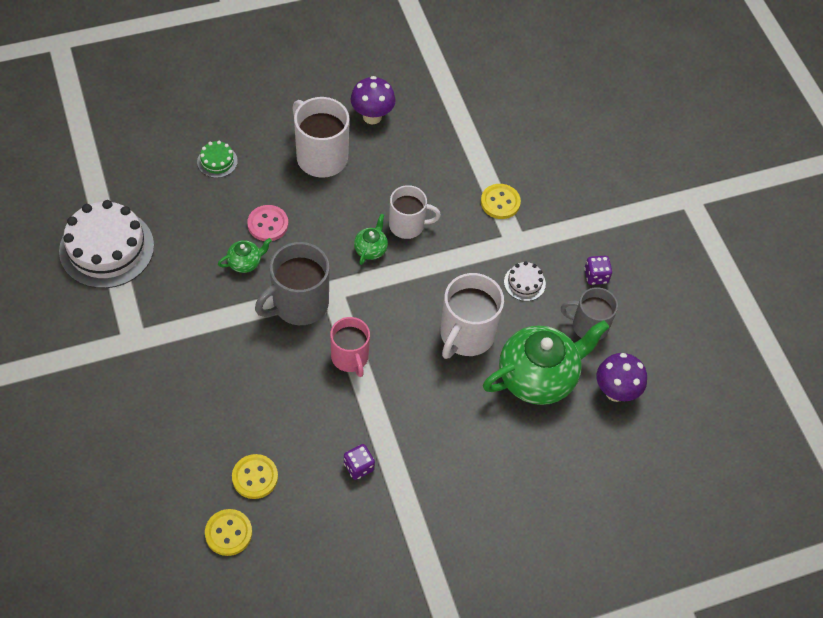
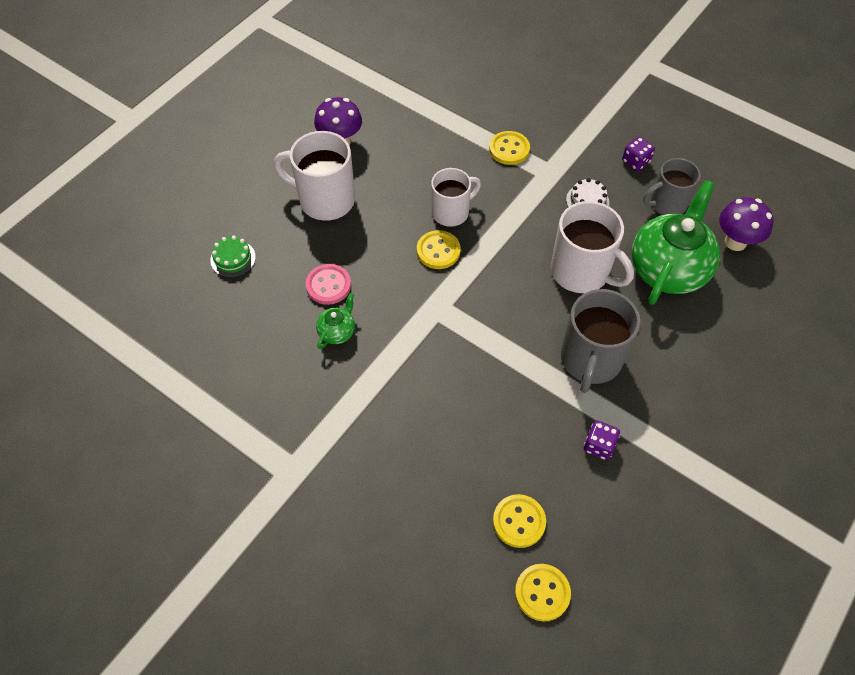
camera: 30 degrees left, 0 degrees up
(106, 248) = (191, 403): white cake -> none
(299, 304) = (418, 337): grey mug -> grey mug (590, 360)
(350, 357) = (504, 355): pink mug -> none
(371, 249) = (438, 251): green teapot -> yellow button
(466, 335) = (581, 272): white mug -> white mug turned 45 degrees counterclockwise

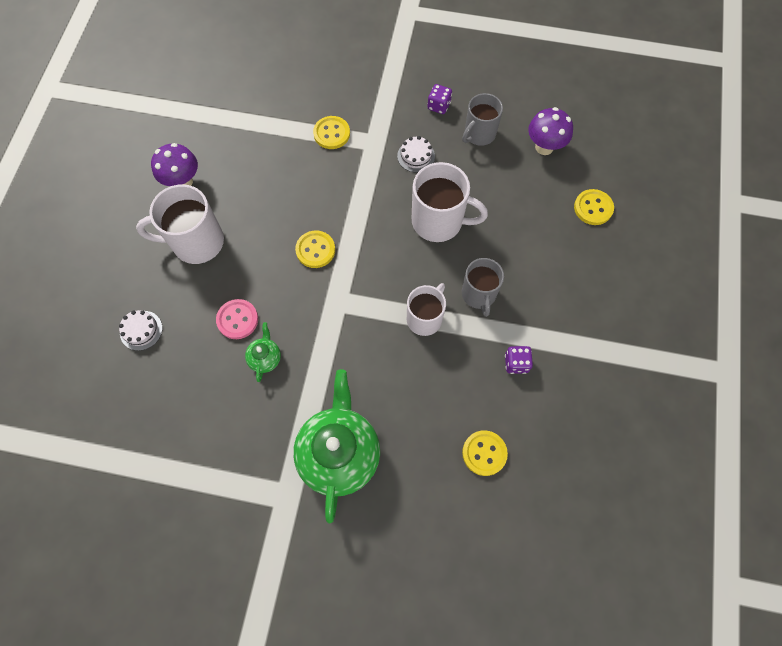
camera: 25 degrees left, 10 degrees up
(233, 259) = (141, 330): green cake -> white cake
(451, 212) = (310, 210): white mug -> white mug (425, 318)
(542, 593) = (526, 501): yellow button -> yellow button (593, 208)
(590, 360) = (479, 294): grey mug -> grey mug, size x0.66
(668, 269) = (504, 191): green teapot -> green teapot (339, 453)

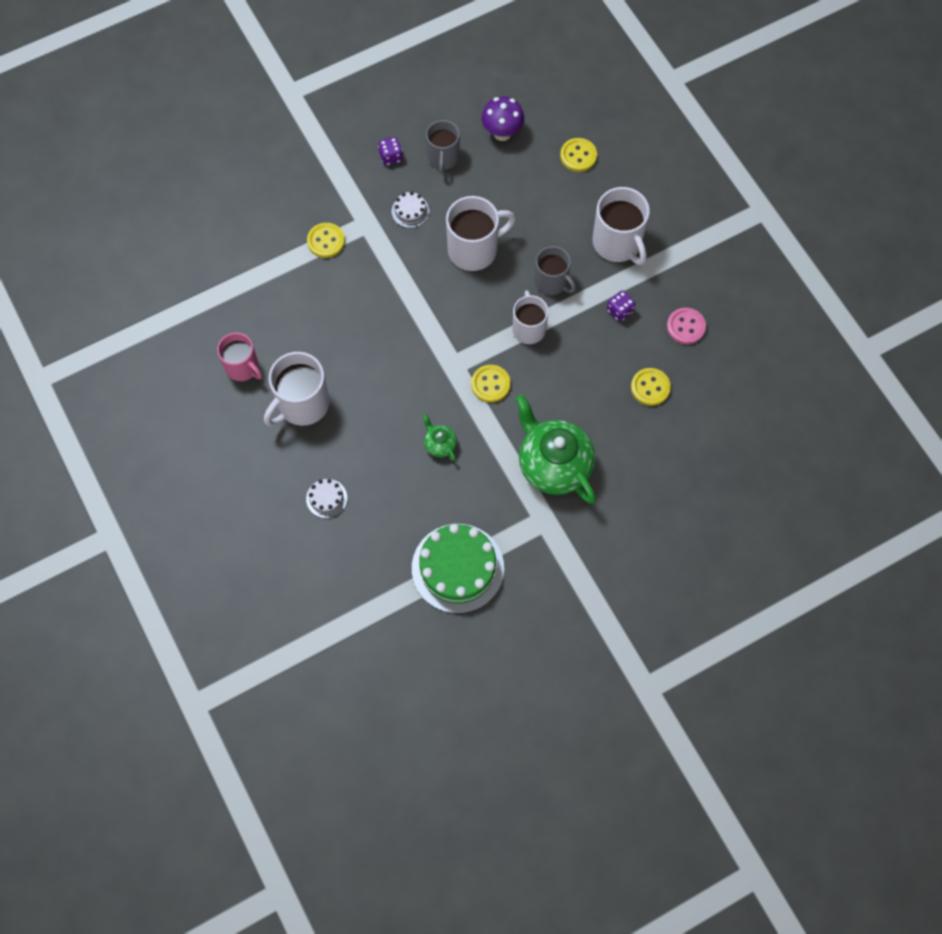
camera: 40 degrees left, 0 degrees up
(179, 476) = (457, 568): none -> green cake
(183, 182) = (243, 367): purple mushroom -> pink mug
(237, 320) = (392, 434): pink button -> pink button (686, 327)
(315, 250) = (401, 340): yellow button -> yellow button (490, 384)
(565, 304) = (617, 243): none -> white mug

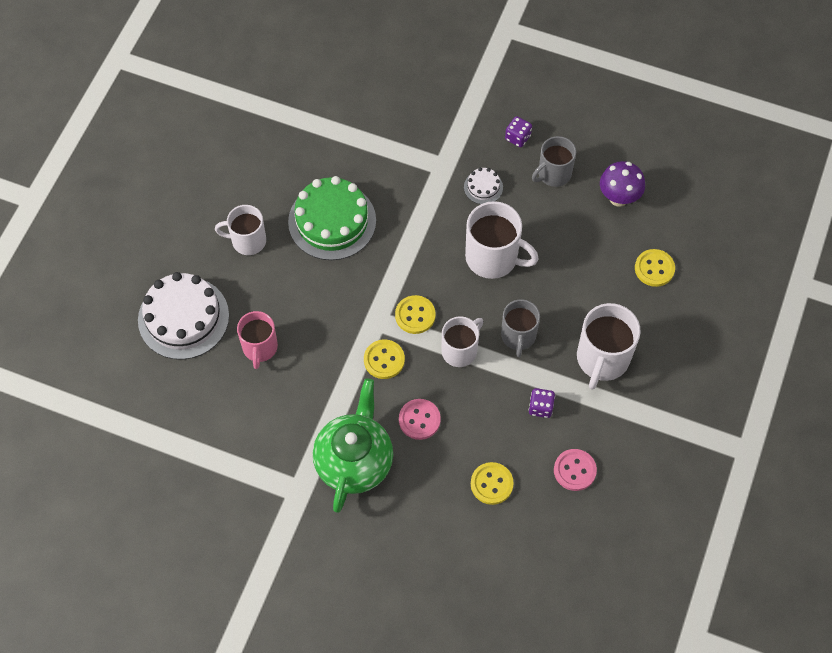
camera: 50 degrees right, 5 degrees down
(243, 367) = (243, 178): pink mug -> pink mug (260, 348)
(302, 404) = (247, 241): white mug -> white mug, size x0.66
(326, 241) = (401, 150): yellow button -> yellow button (415, 315)
(326, 498) = (183, 318): white cake -> white cake, size x2.21
(440, 444) = (298, 363): green teapot -> none
(457, 568) = (203, 456): green cake -> green cake (332, 221)
(559, 397) = (419, 420): none -> pink button

